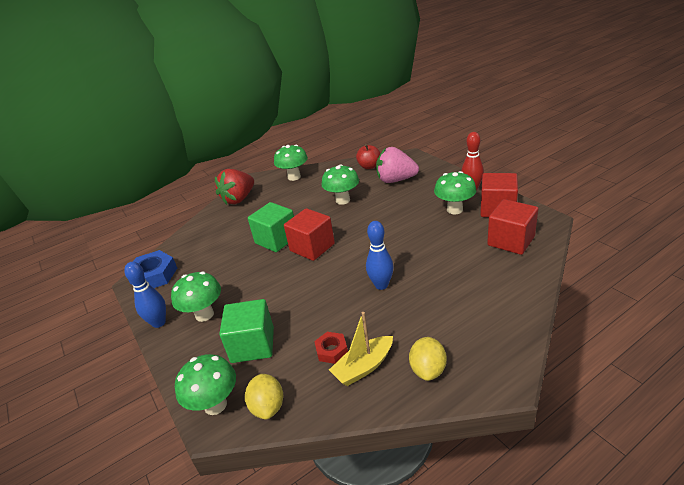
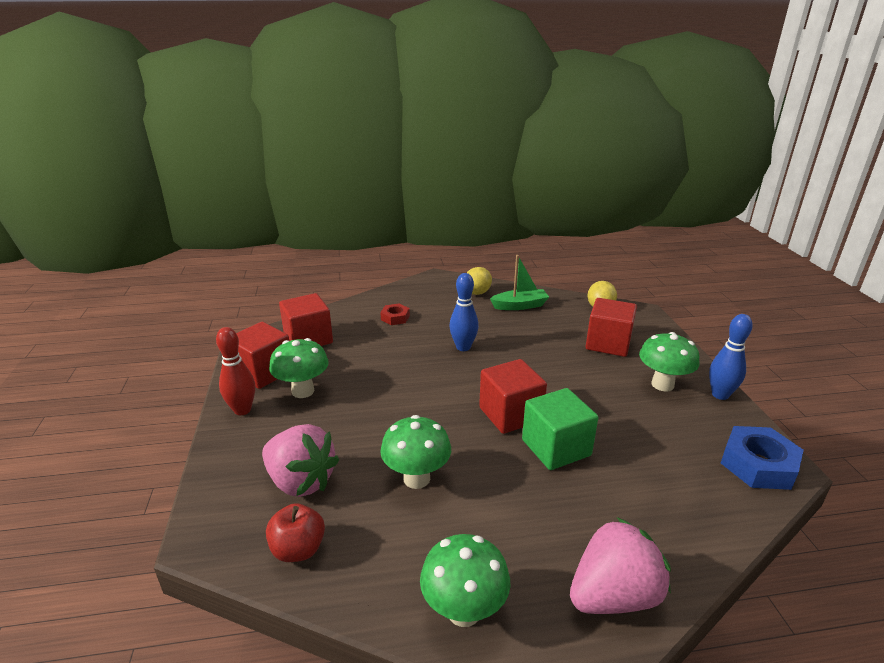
camera: 160 degrees left, 5 degrees down
(215, 405) = (642, 319): green mushroom -> none
(239, 199) = (613, 596): red strawberry -> pink strawberry
(252, 345) = (608, 343): green cube -> red cube
(331, 350) = (539, 320): red nut -> red nut (395, 318)
(363, 367) = (520, 306): yellow boat -> green boat

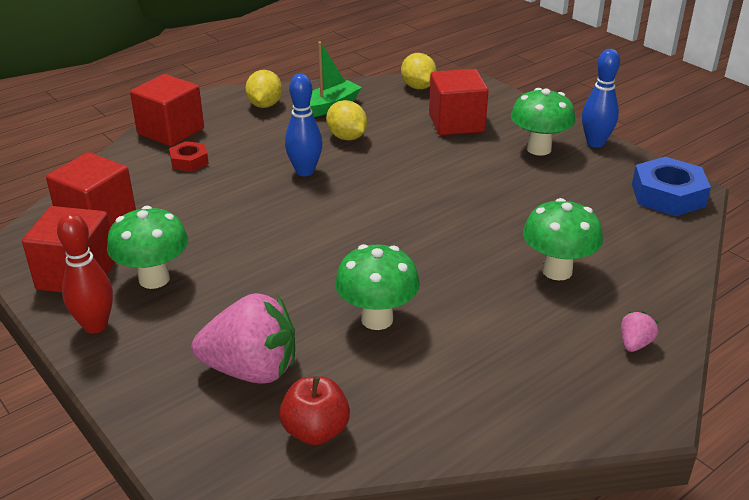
camera: 30 degrees left, 5 degrees up
(464, 611) = (524, 410): green mushroom -> green mushroom (557, 271)
(510, 414) = (417, 225): red cube -> red cube (171, 131)
(514, 331) = (347, 137): none -> yellow lemon
(556, 448) = (488, 241): green cube -> none
(613, 596) = (635, 344): pink strawberry -> pink strawberry, size x0.43

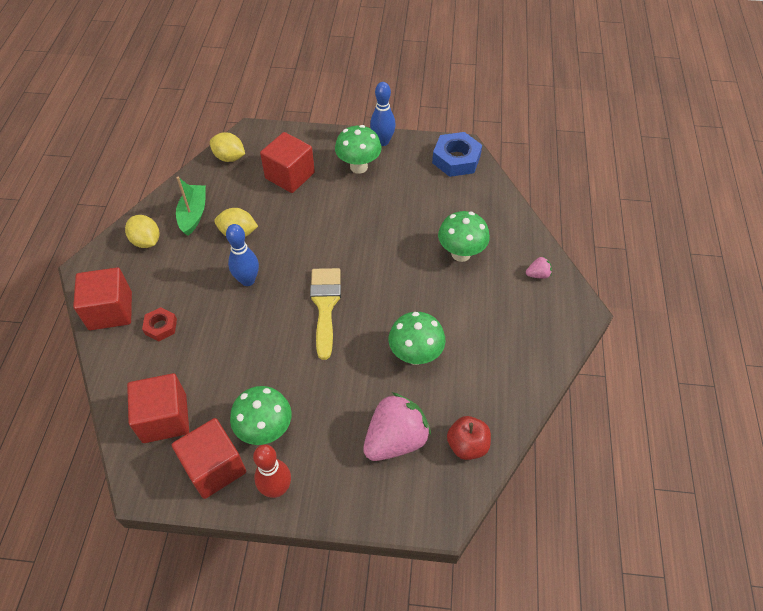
camera: 45 degrees left, 20 degrees up
(346, 227) = (325, 305): none -> yellow brush
(635, 344) = (538, 274): pink strawberry -> pink strawberry turned 90 degrees clockwise

